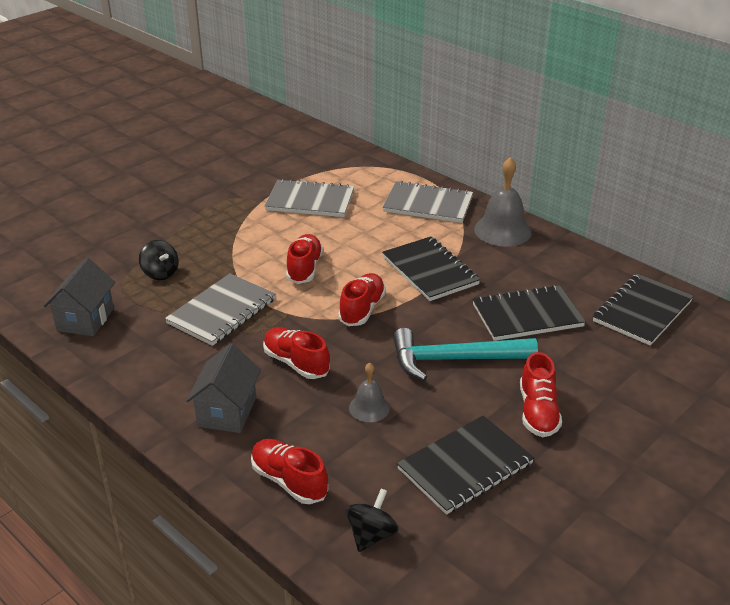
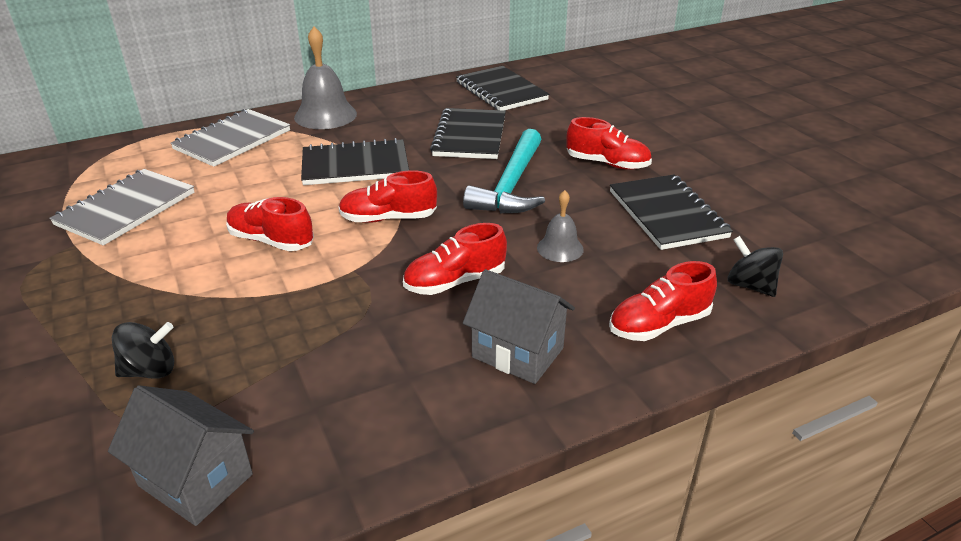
camera: 70 degrees left, 0 degrees up
(222, 311) = (303, 323): grey notebook -> none
(362, 309) = (388, 218): red shoe -> red shoe turned 45 degrees counterclockwise

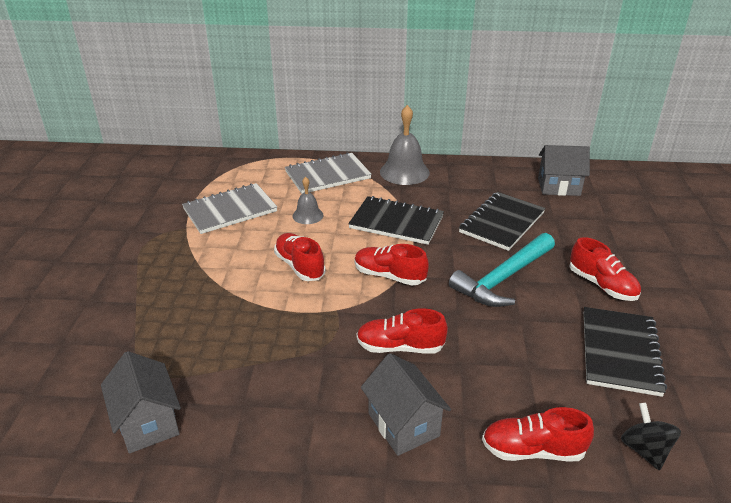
camera: 30 degrees right, 0 degrees up
(150, 370) = (171, 335): black spinning top -> none
(501, 91) = (558, 187): black notebook -> grey house
(560, 248) = (501, 349): grey bell -> grey bell (308, 215)

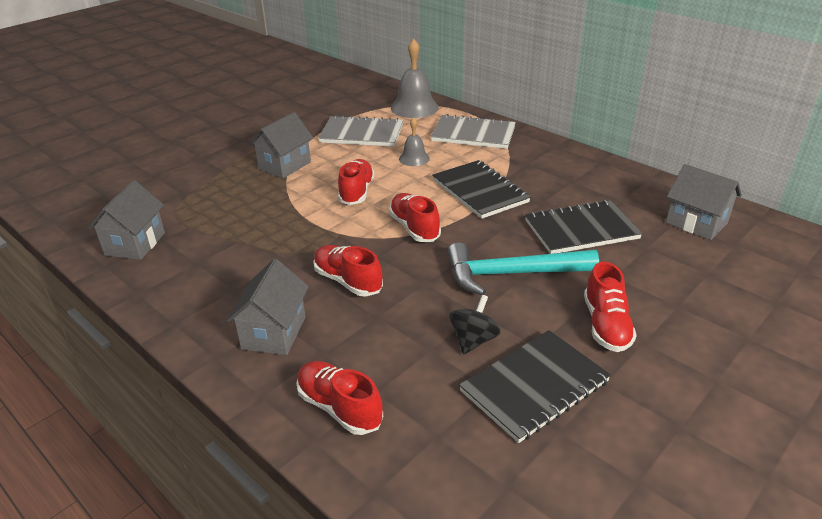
camera: 40 degrees right, 0 degrees up
(197, 270) = (285, 165): none -> grey house
(404, 172) = (547, 154): grey bell -> grey bell (414, 107)
(644, 450) = (434, 470): black spinning top -> black spinning top (473, 340)

